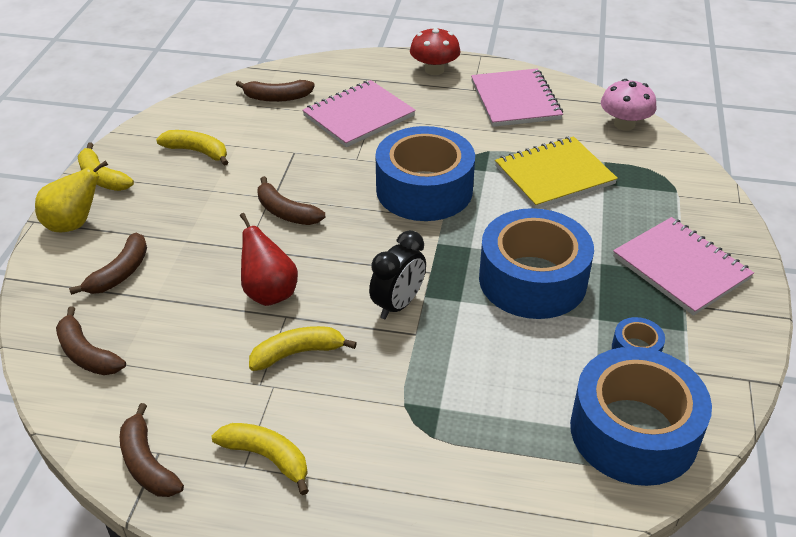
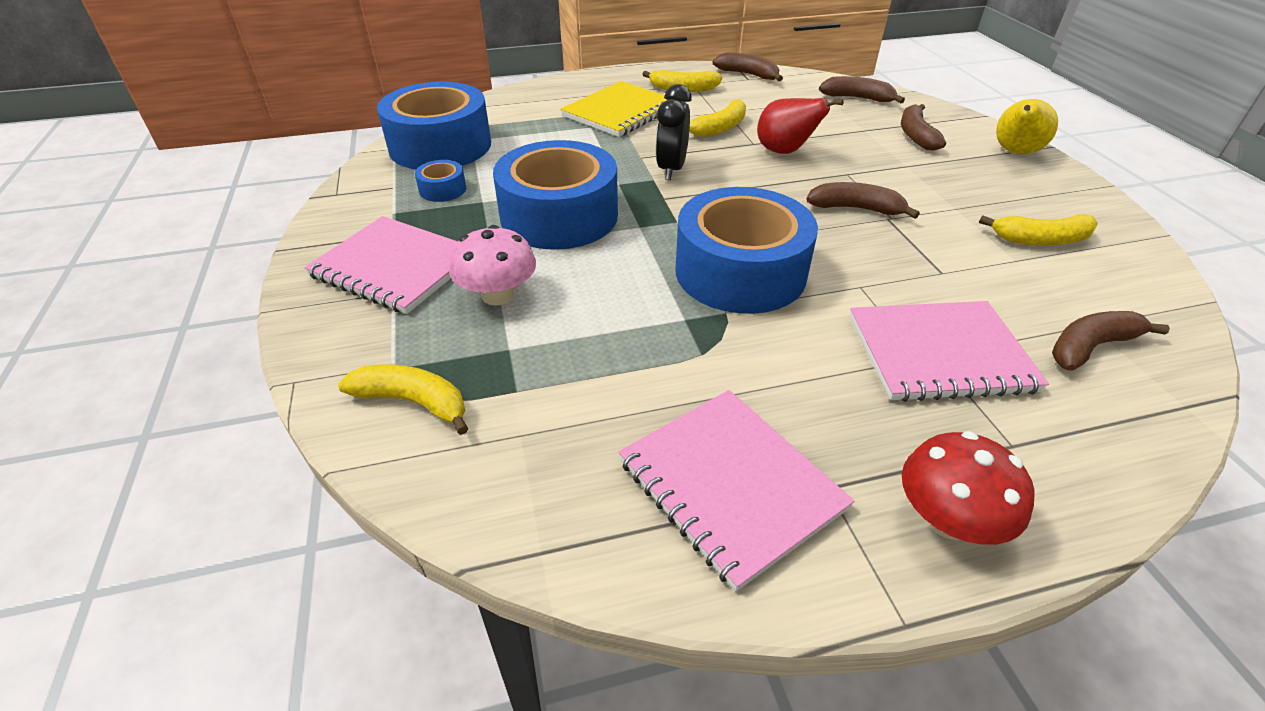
camera: 155 degrees right, 0 degrees up
(102, 177) = (1073, 190): yellow banana -> yellow banana (413, 402)
(359, 116) = (939, 353): pink notebook -> pink notebook turned 60 degrees clockwise
(554, 175) = (586, 342): yellow notebook -> yellow notebook (620, 112)
(624, 124) = (496, 494): pink mushroom -> pink mushroom (498, 295)

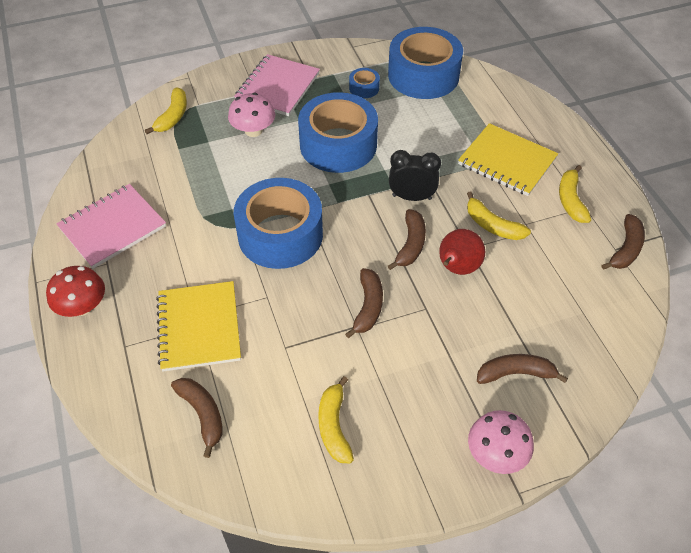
camera: 85 degrees right, 10 degrees up
(857, 98) = (594, 337): brown banana -> brown banana (410, 244)
(939, 353) = (199, 327): pink notebook -> yellow notebook
(1014, 152) = (496, 454): yellow pear -> pink mushroom

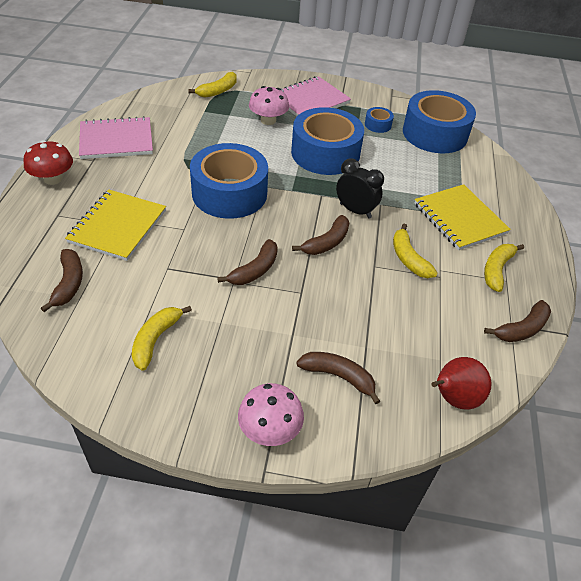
camera: 25 degrees right, 5 degrees down
(457, 268) = (352, 276): red pear -> red pear (453, 398)

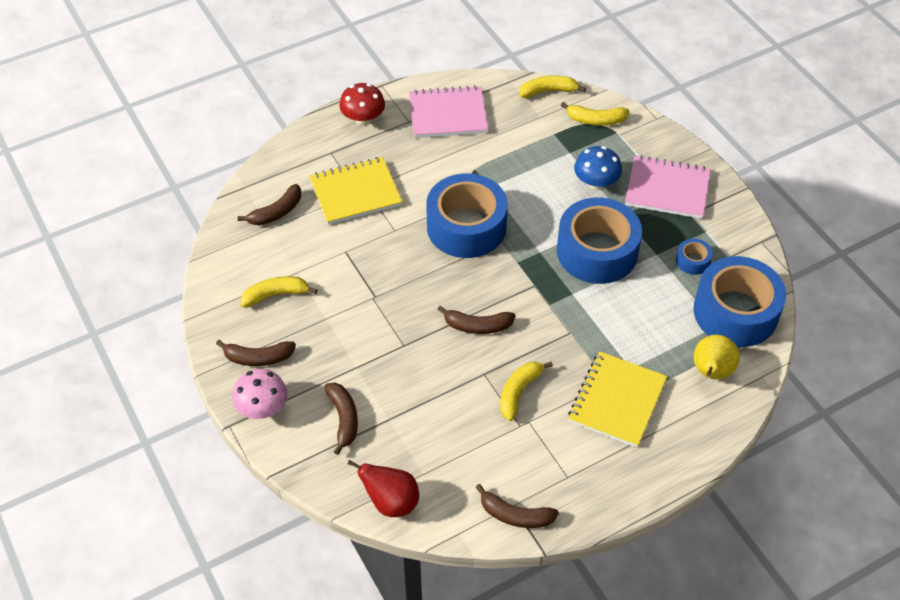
camera: 55 degrees right, 5 degrees up
(116, 140) = (448, 114): pink notebook -> pink notebook turned 45 degrees counterclockwise
(255, 270) = (397, 302): brown banana -> brown banana (258, 358)
(268, 120) = (596, 182): pink mushroom -> blue mushroom
(355, 211) = (540, 320): black clock -> none
(472, 169) = (711, 372): none -> yellow pear
(497, 270) = (574, 463): yellow banana -> yellow banana (548, 91)

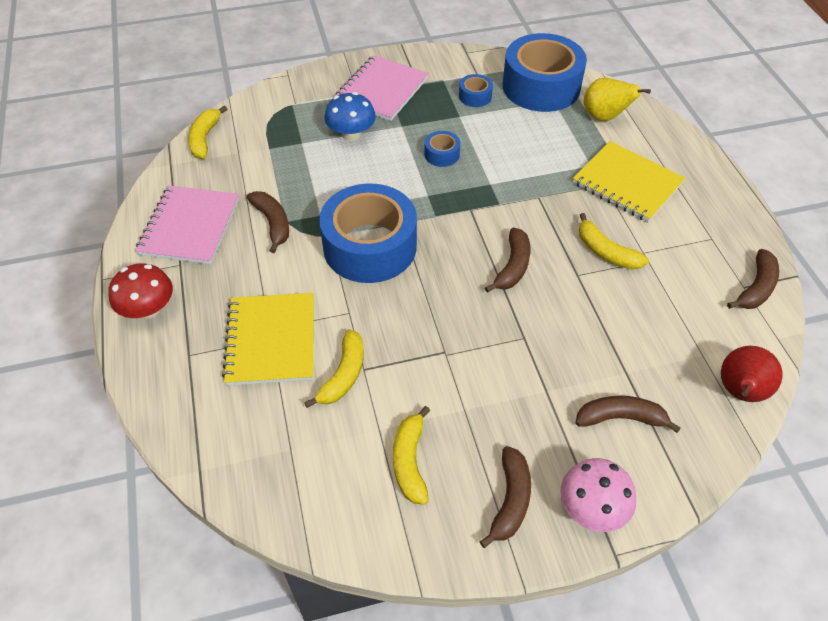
camera: 75 degrees left, 0 degrees up
(276, 212) = (265, 436): brown banana -> brown banana (273, 223)
(595, 120) = (267, 114): yellow banana -> yellow banana (343, 375)
(597, 251) = (442, 154): blue tape -> blue tape, size x0.42

